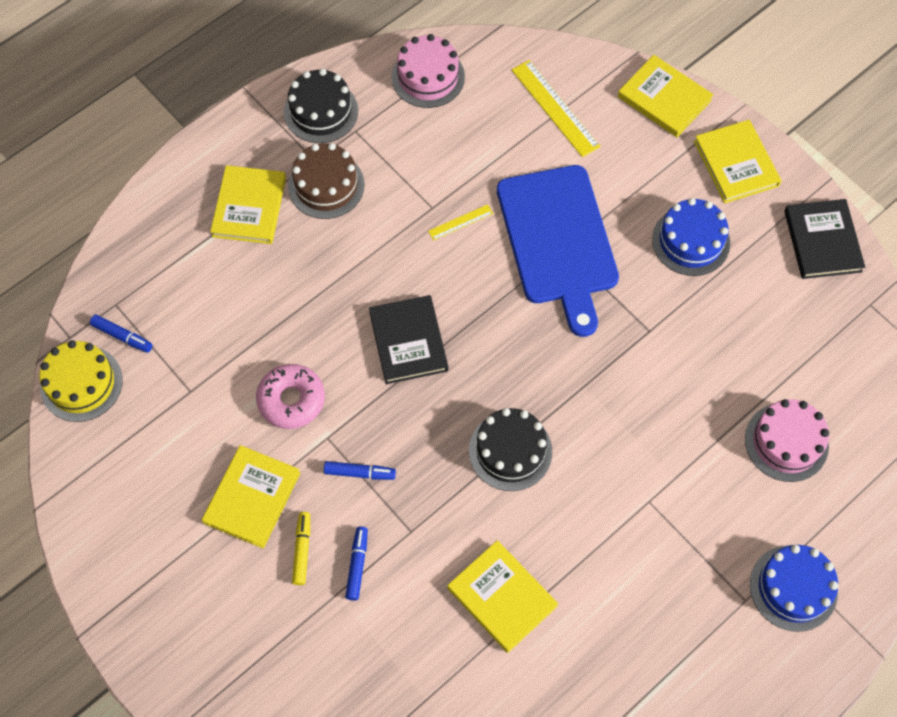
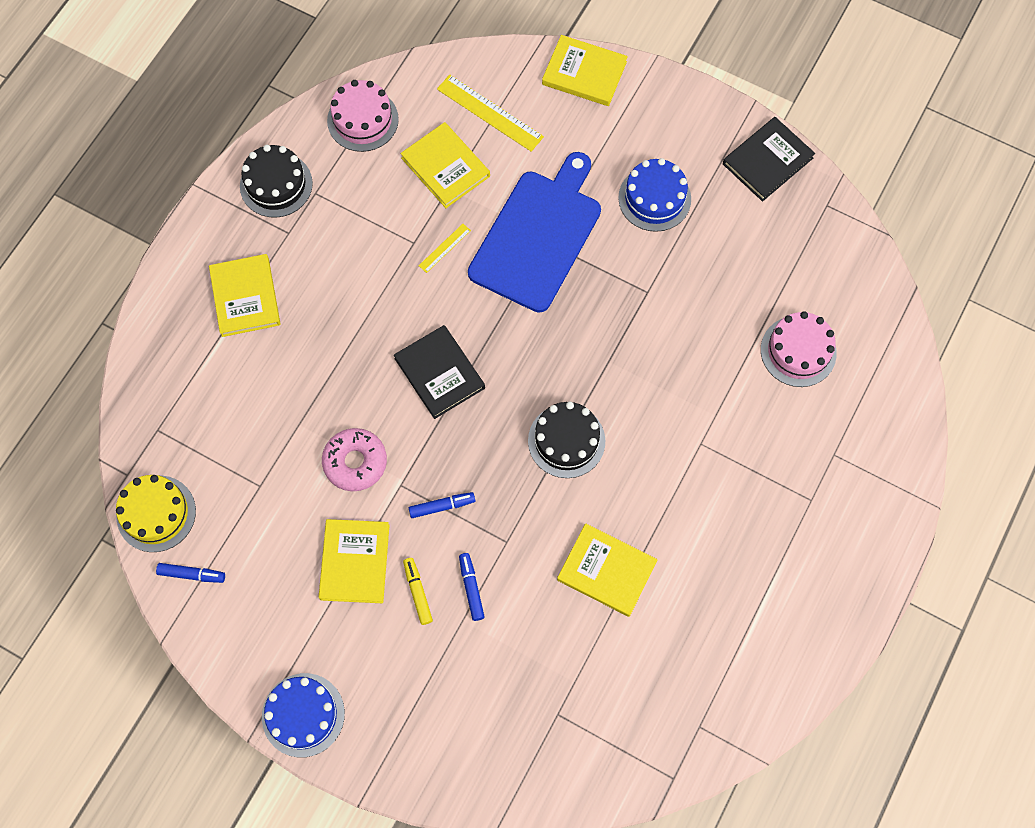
camera: 20 degrees left, 5 degrees up
(122, 336) = (176, 457): blue marker -> blue marker (192, 574)
(326, 185) = (308, 253): brown cake -> none
(558, 240) = (538, 236): blue cutting board -> blue cutting board turned 120 degrees counterclockwise
(736, 164) = (668, 114): yellow book -> yellow book (445, 167)
(793, 588) = (847, 475): blue cake -> blue cake (303, 715)
(822, 241) = (767, 161): black book -> black book turned 75 degrees clockwise

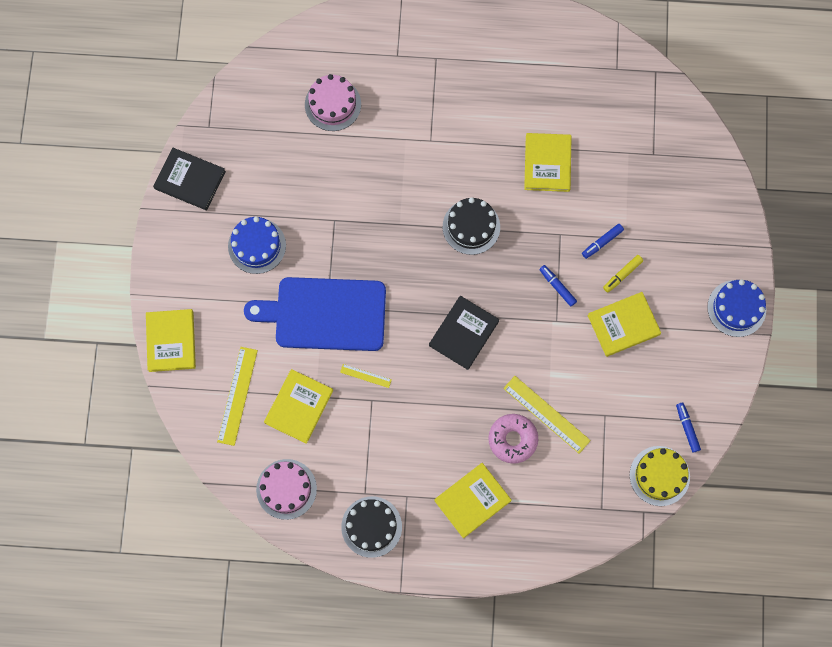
camera: 115 degrees left, 5 degrees up
(296, 421) = (546, 414): none -> yellow ruler
(355, 462) = (556, 359): pink donut -> pink donut (512, 439)

